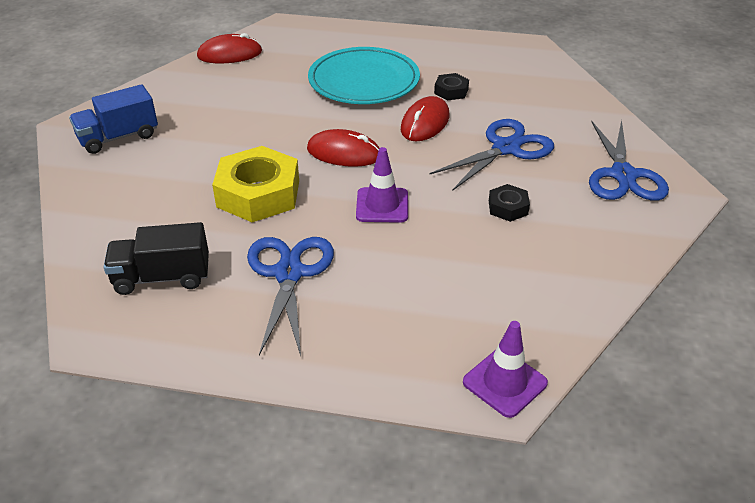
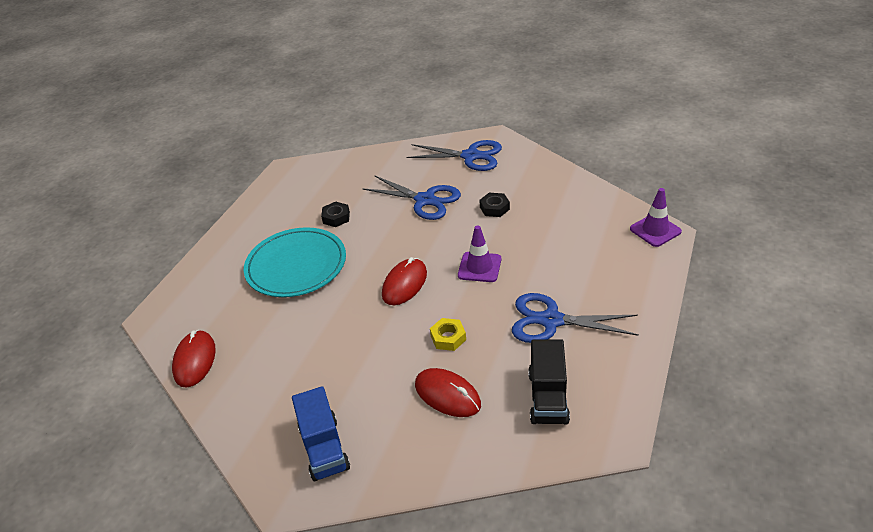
camera: 75 degrees left, 0 degrees up
(258, 194) = (448, 338): yellow nut -> yellow nut, size x0.48
(425, 123) = (377, 236): red mouse -> red mouse (447, 395)
(506, 148) = (425, 200): blue scissors -> blue scissors turned 150 degrees clockwise

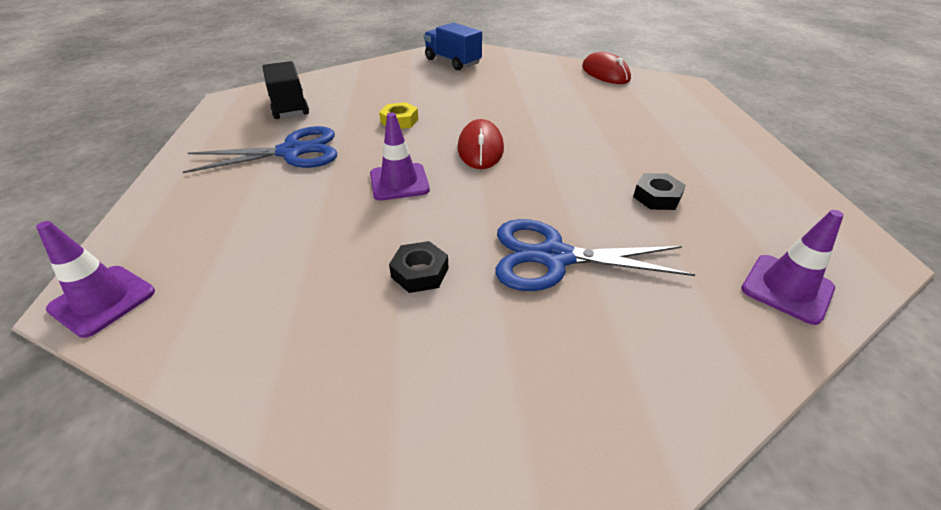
camera: 150 degrees right, 0 degrees up
(296, 266) = (623, 139): turquoise plate -> none
(342, 167) = (787, 288): none -> purple traffic cone
(447, 395) = (379, 93): red mouse -> none
(470, 156) = (553, 406): blue scissors -> none

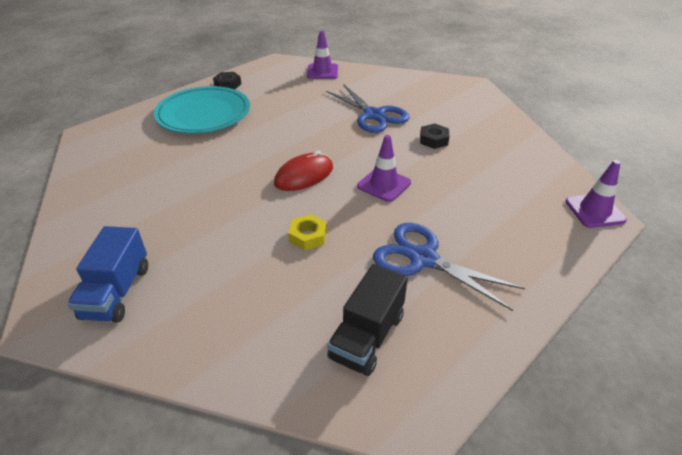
camera: 130 degrees left, 0 degrees up
(605, 73) = (86, 175): red mouse -> none
(657, 197) = (288, 106): black nut -> black nut (228, 84)
(682, 139) = (203, 114): none -> turquoise plate

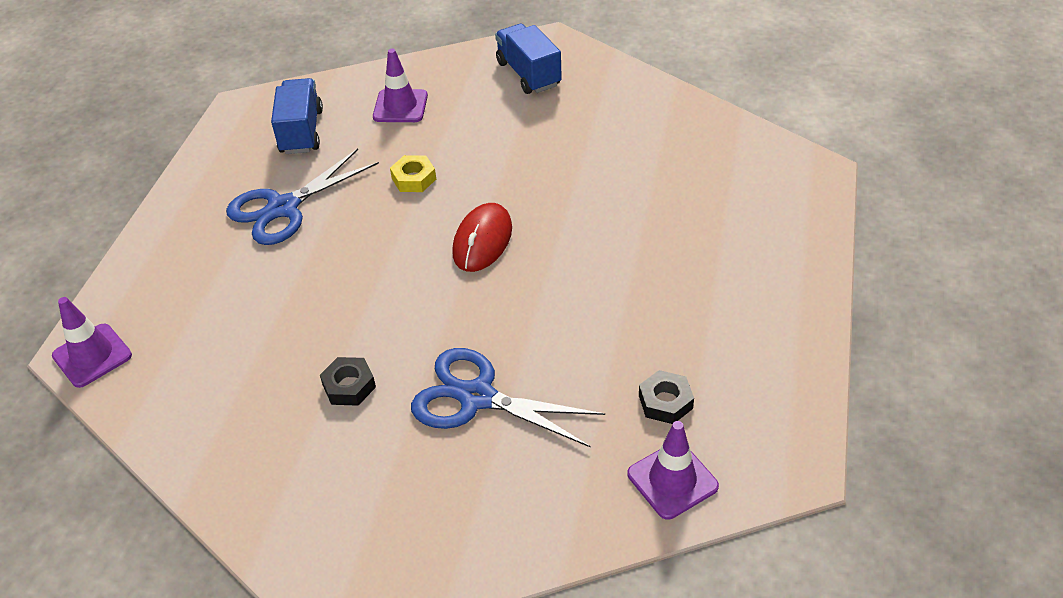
camera: 150 degrees right, 5 degrees up
(203, 114) = (729, 269): turquoise plate -> none
(228, 84) = (786, 348): black nut -> black nut (665, 402)
(367, 336) = (301, 132): black truck -> blue truck
(384, 184) = (375, 273): purple traffic cone -> purple traffic cone (400, 106)
(423, 259) = (283, 208): blue scissors -> blue scissors turned 135 degrees clockwise

